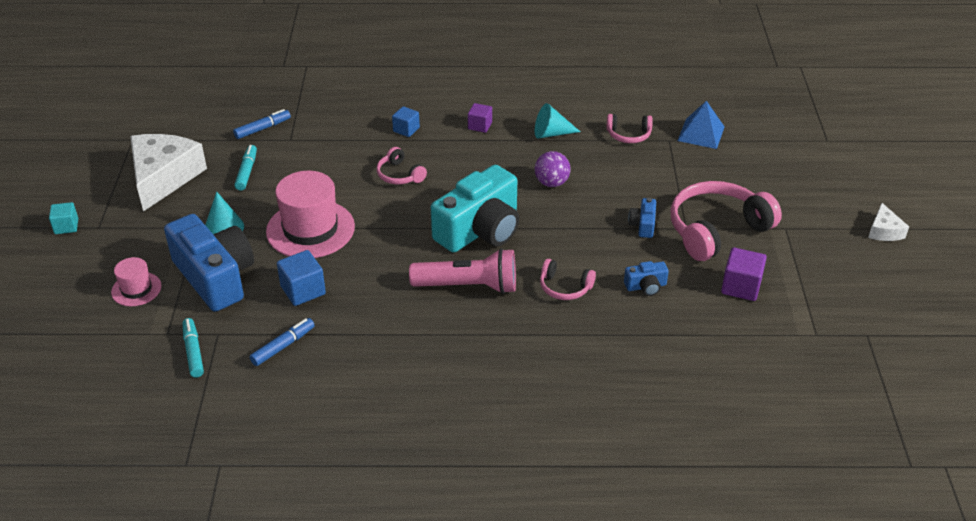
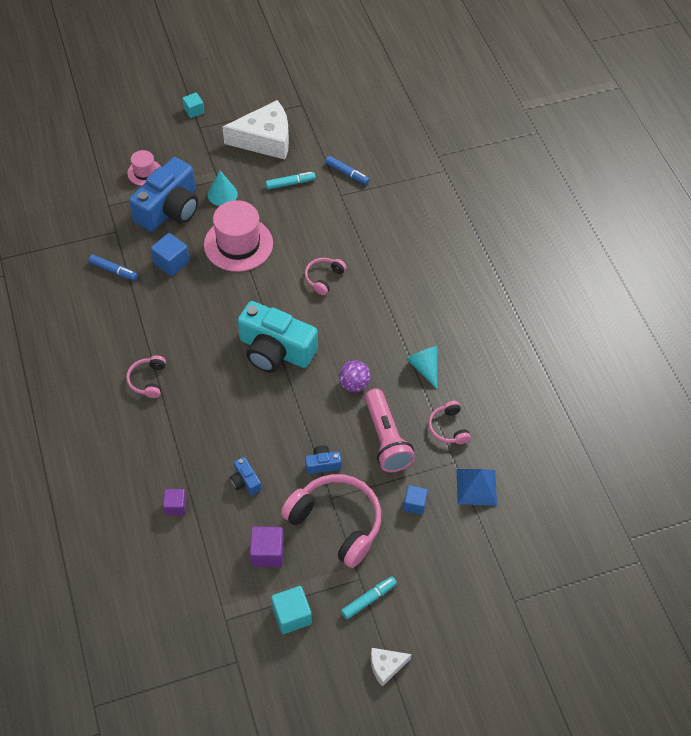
camera: 70 degrees right, 15 degrees up
(193, 352) = (95, 225): turquoise marker -> turquoise marker (368, 599)
(406, 129) = (385, 264): blue cube -> blue cube (414, 504)
(469, 286) = (207, 361): pink flashlight -> pink flashlight (386, 439)
(480, 126) = (413, 313): purple cube -> purple cube (176, 506)
(565, 287) = (226, 424): pink headphones -> pink headphones (148, 380)
(819, 283) = (291, 615): none -> turquoise cube

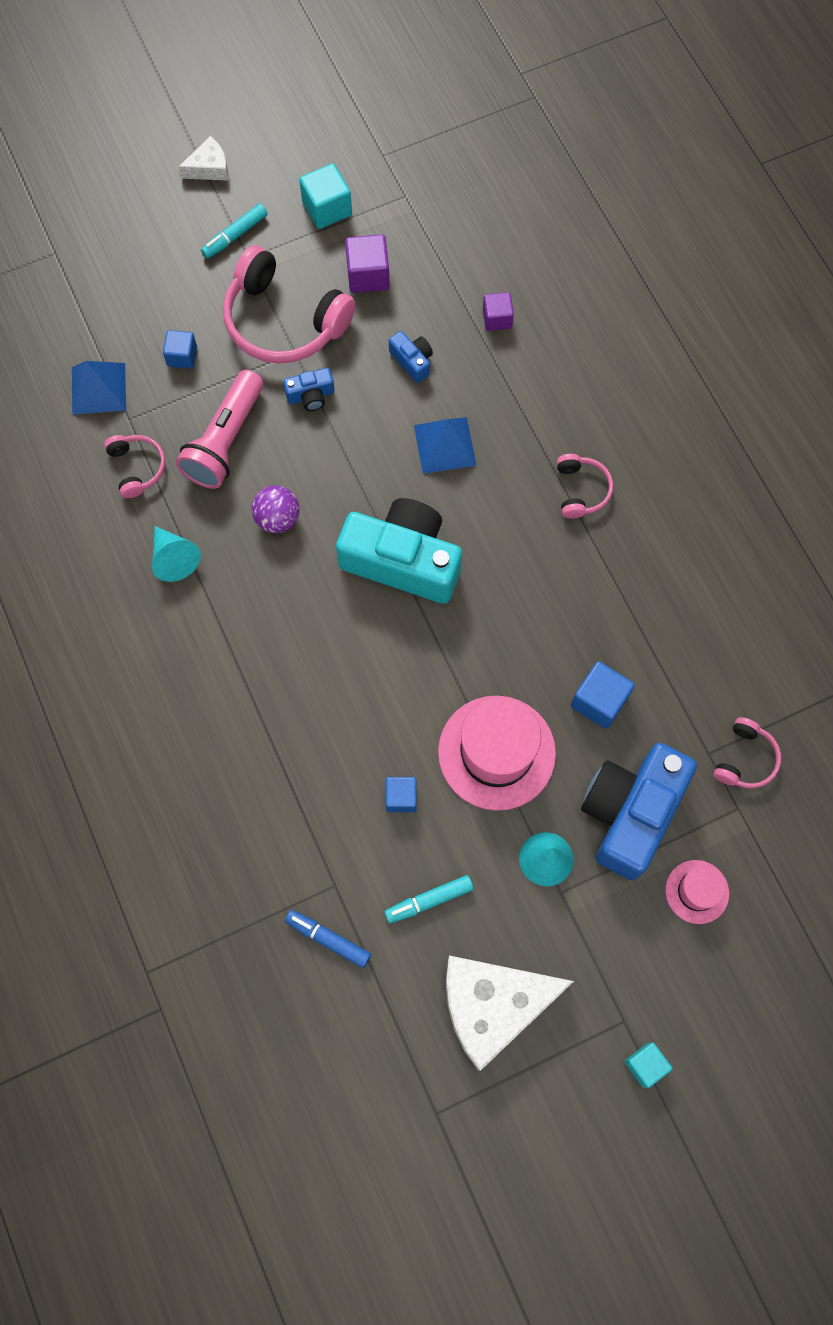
camera: 175 degrees right, 15 degrees up
(113, 271) = (688, 673): blue marker -> none
(233, 419) = (444, 445): none -> blue pyramid
(297, 229) = (401, 797): none -> blue cube
(324, 278) = (344, 702): pink headphones -> pink headphones (745, 759)
(386, 439) = (225, 441): pink flashlight -> pink flashlight turned 135 degrees counterclockwise

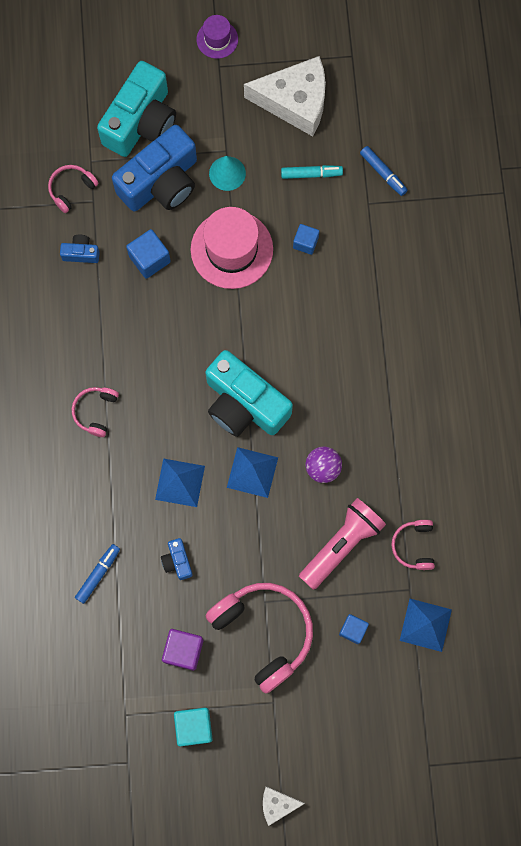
camera: 160 degrees left, 5 degrees up
(174, 558) = (407, 464): turquoise cone -> none
(235, 236) = (277, 727): turquoise marker -> none
(311, 396) = (265, 559): blue camera -> blue camera (81, 253)
(362, 485) = (252, 472): none -> blue pyramid
(497, 319) = (98, 574): purple cube -> blue marker
(645, 1065) = (217, 39): turquoise cube -> purple hat
(697, 891) = (141, 122): pink hat -> turquoise camera

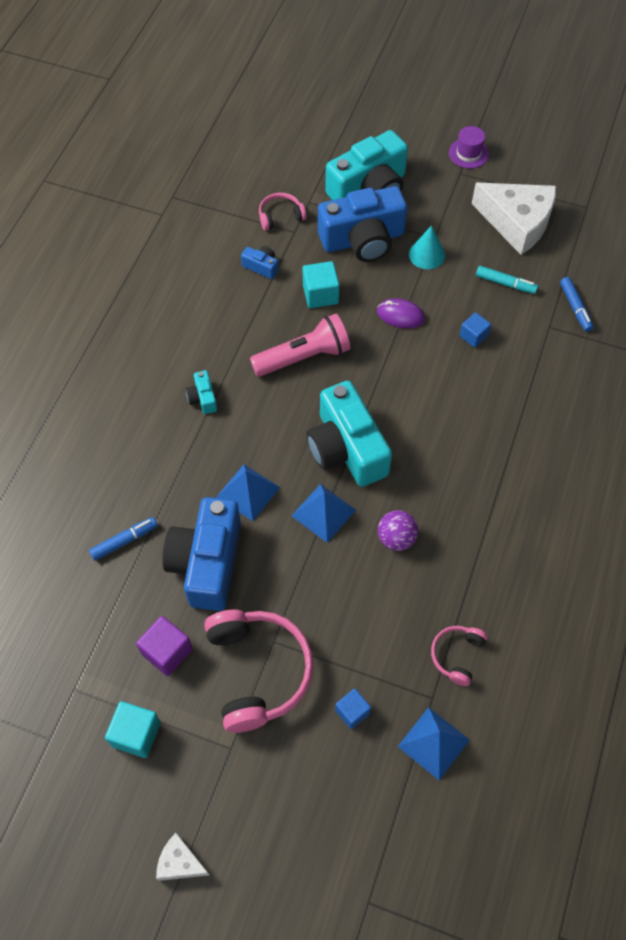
camera: 25 degrees right, 15 degrees down
(96, 412) = (203, 398): pink headphones -> turquoise camera
(149, 259) = (320, 294): blue cube -> turquoise cube
(177, 561) = (207, 563): blue camera -> blue camera, size x2.35
(232, 249) = (400, 315): pink hat -> purple mouse
(341, 544) = (381, 620): pink flashlight -> pink flashlight (304, 357)

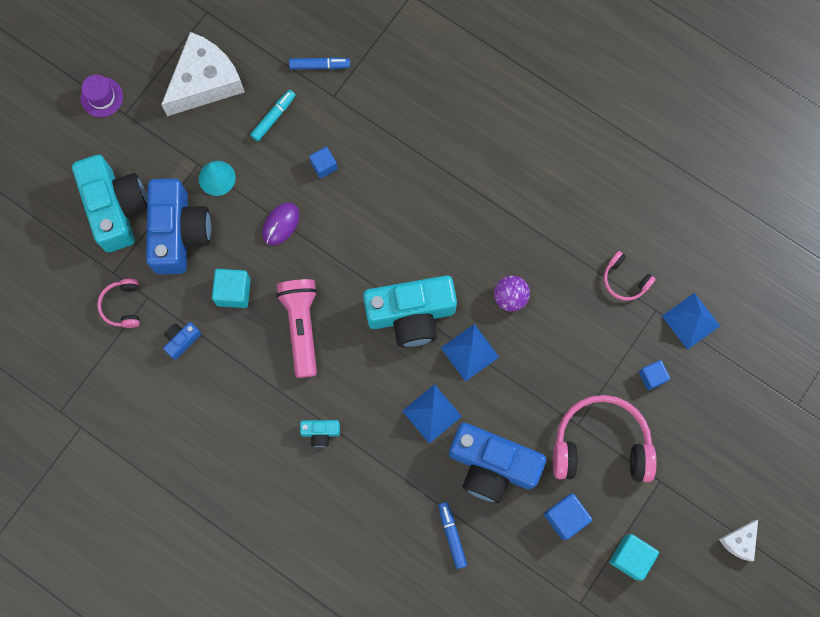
camera: 75 degrees left, 15 degrees up
(167, 651) = (565, 517): purple cube -> blue cube

